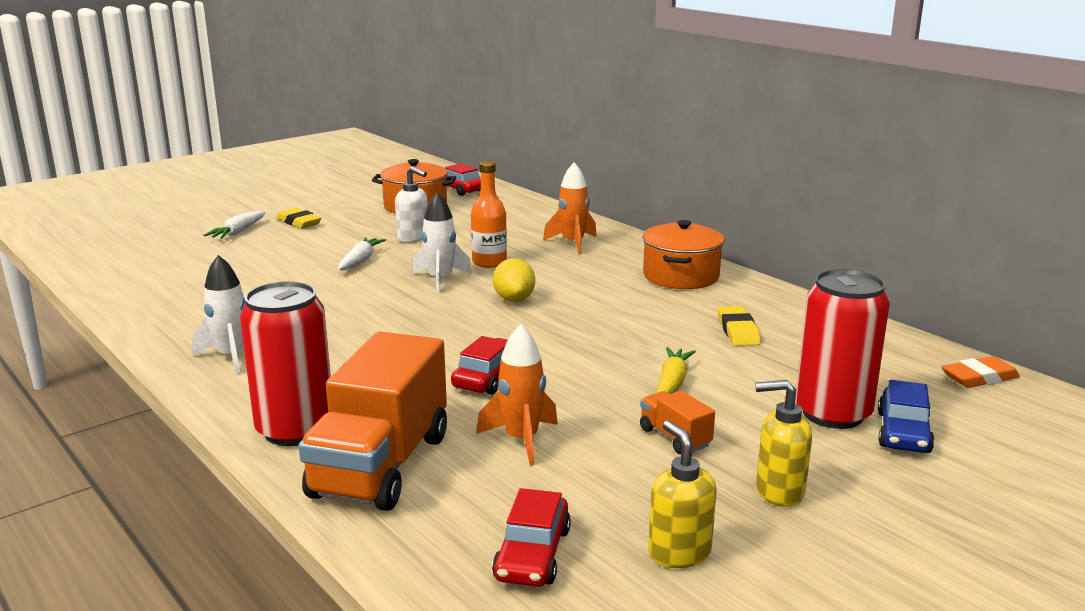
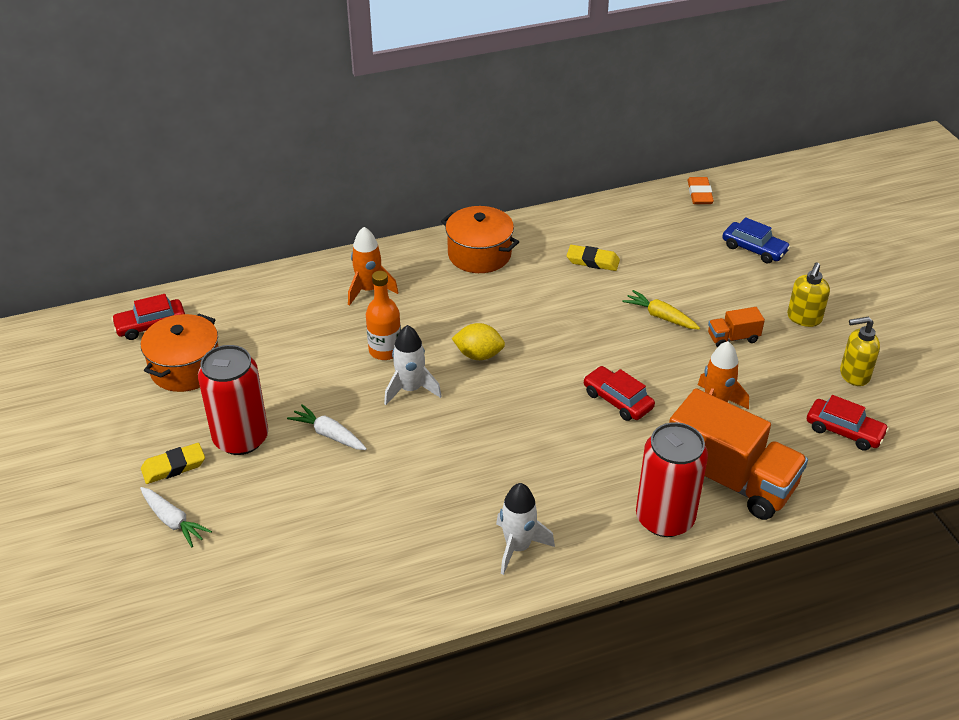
camera: 70 degrees left, 20 degrees up
(413, 238) = (286, 387): white soap dispenser -> none
(833, 413) = (724, 265): red can -> red can (241, 438)

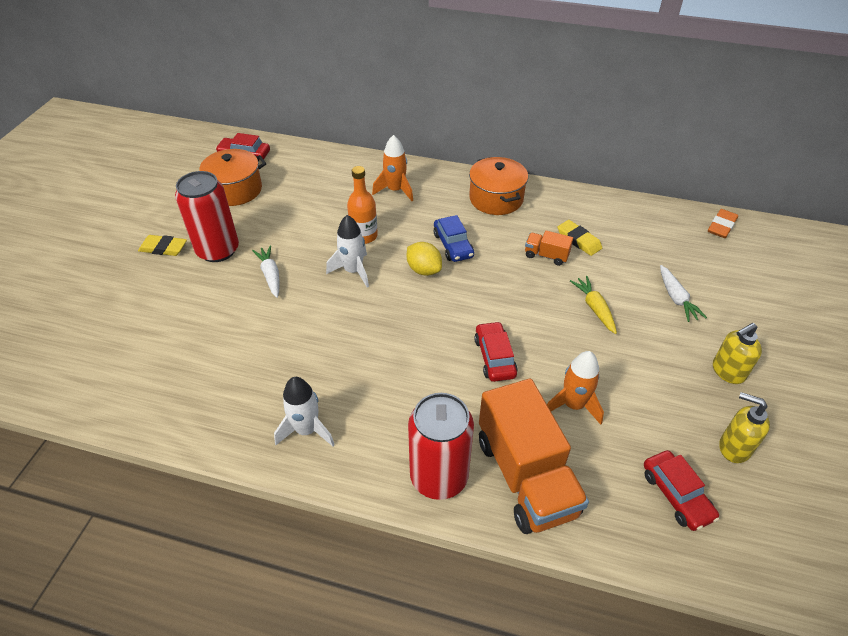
camera: 35 degrees right, 5 degrees up
(173, 521) = (126, 283): white carrot -> white carrot (676, 298)
(733, 338) = (643, 356): orange truck -> orange truck (546, 255)
(754, 249) = (732, 291): blue car -> blue car (453, 245)

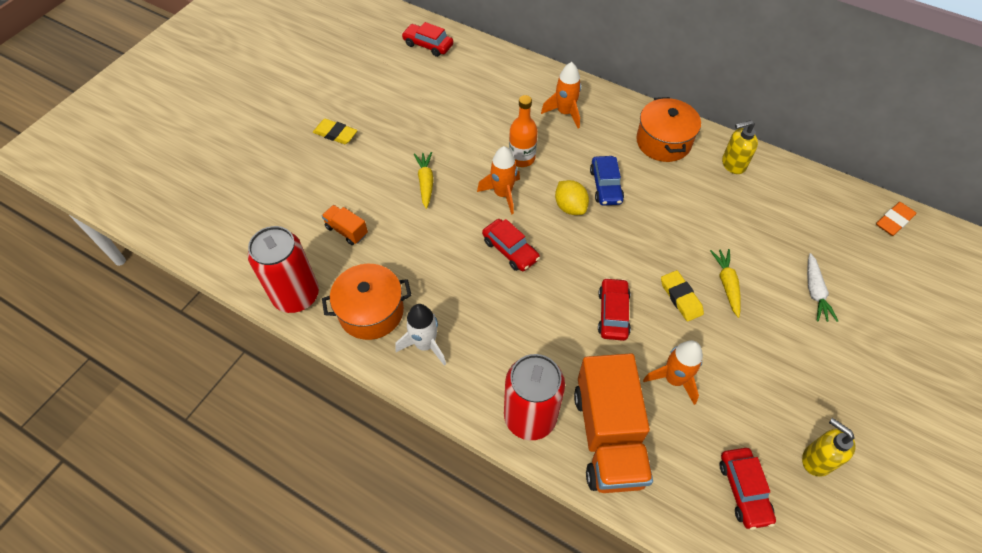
camera: 15 degrees right, 10 degrees up
(218, 250) = (383, 146): red can -> red can (296, 295)
(235, 190) = (411, 83): orange pot -> orange pot (371, 311)
(270, 275) = (425, 182): white carrot -> yellow carrot
(353, 271) = (502, 194): white rocket -> orange rocket
(374, 320) = (510, 250): none -> red car
(546, 255) = (695, 216): orange truck -> orange truck (346, 231)
(578, 240) = (734, 206): yellow eraser -> yellow eraser (680, 297)
(727, 372) = (839, 382): yellow soap dispenser -> yellow soap dispenser (733, 164)

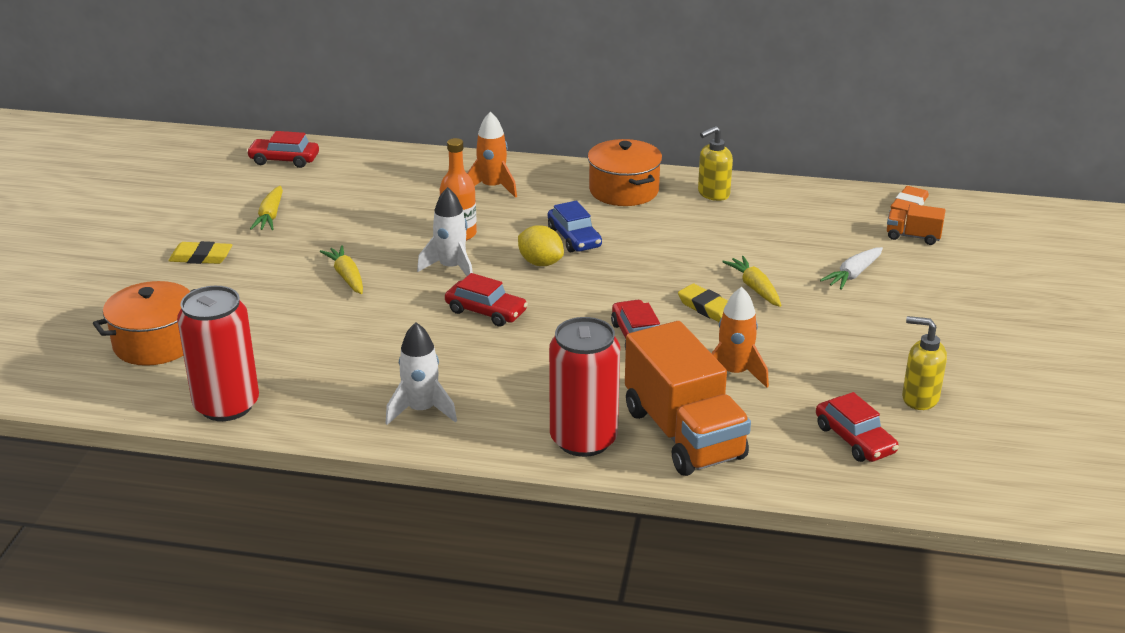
camera: 20 degrees left, 25 degrees down
(346, 231) = (264, 337): orange truck -> orange truck (913, 236)
(371, 311) = (336, 398): orange pot -> orange pot (155, 343)
(397, 103) = (270, 216): none -> yellow carrot
(502, 194) = (451, 268): orange rocket -> white rocket
(814, 292) = (853, 274): white carrot -> white carrot turned 60 degrees clockwise

